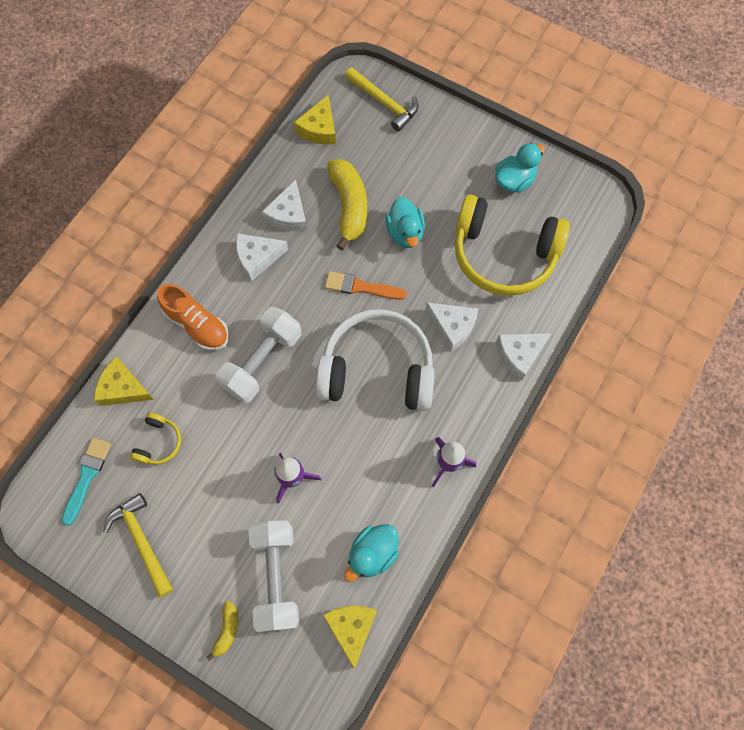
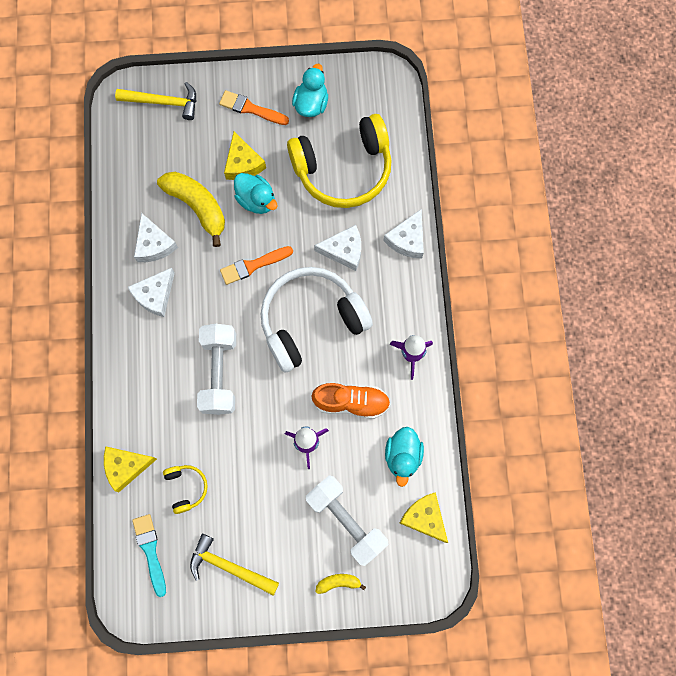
camera: 35 degrees left, 5 degrees up
(197, 325) = (147, 379): orange shoe -> orange shoe (351, 402)
(227, 630) = (338, 582): yellow banana -> yellow banana turned 75 degrees counterclockwise
(319, 129) = (126, 157): yellow cheese -> yellow cheese (243, 163)
(456, 153) = (251, 109): none -> orange brush

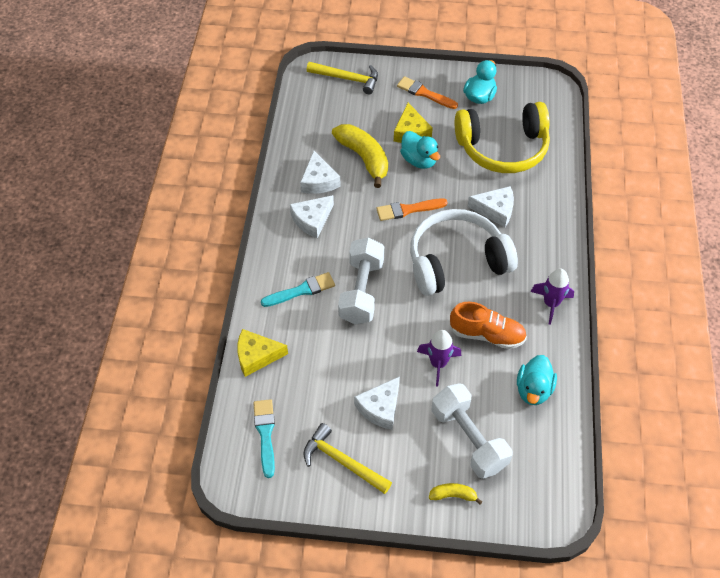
camera: 10 degrees right, 20 degrees down
(158, 383) = (301, 290): none -> turquoise brush
(186, 488) = (312, 383): yellow headphones -> none
(407, 239) = (557, 210): white cheese -> white cheese (380, 408)
(424, 518) = (550, 449): yellow cheese -> none

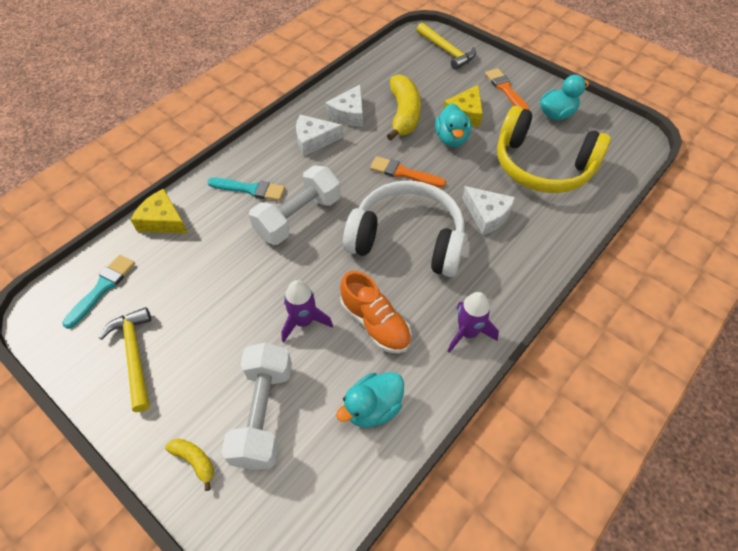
camera: 35 degrees right, 0 degrees up
(380, 408) = (214, 328): white cheese -> none

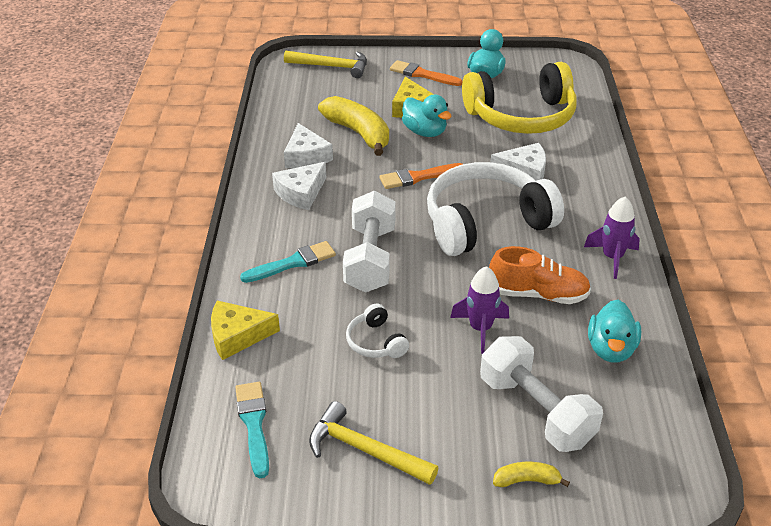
camera: 40 degrees left, 15 degrees down
(230, 282) = (376, 342): none -> white headphones

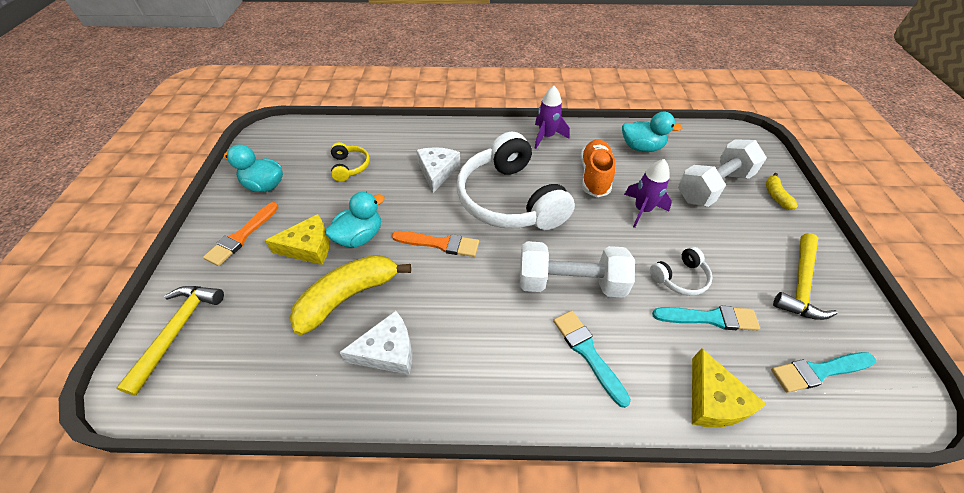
camera: 90 degrees left, 10 degrees up
(301, 193) = (463, 352): white cheese -> none
(323, 354) = (709, 318): none -> turquoise brush
(418, 177) = (439, 244): orange brush -> orange brush turned 60 degrees counterclockwise
(521, 116) = (350, 167): yellow headphones -> yellow headphones, size x0.43

